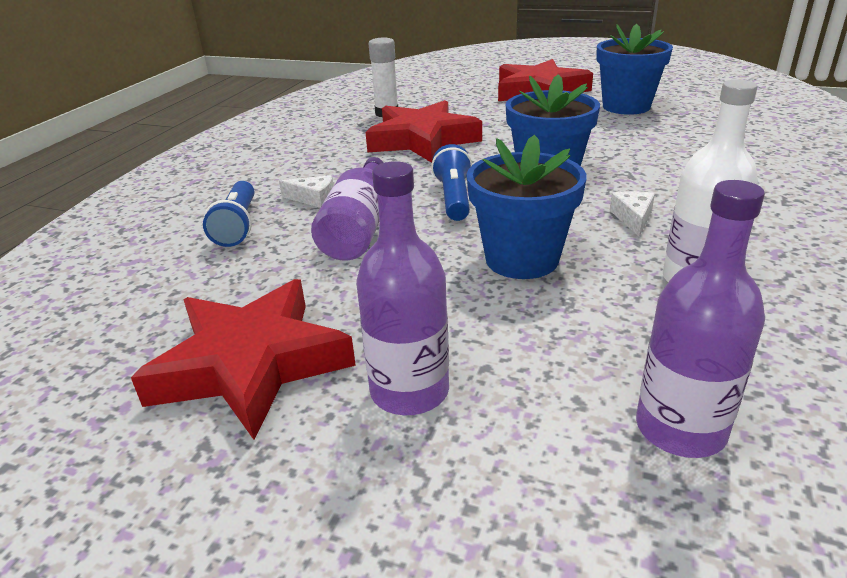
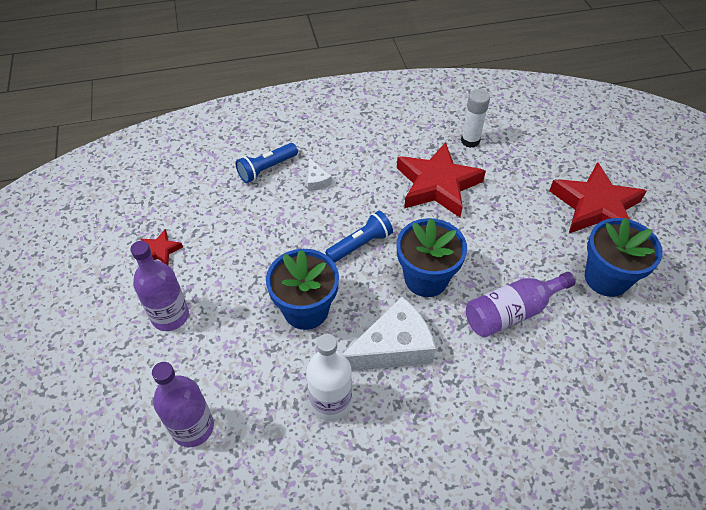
camera: 55 degrees right, 20 degrees up
(251, 364) = (160, 250): red star -> red star, size x0.44
(358, 228) = (296, 220): purple bottle -> purple bottle (511, 312)
(633, 218) = (393, 347): white cheese -> white cheese, size x2.20

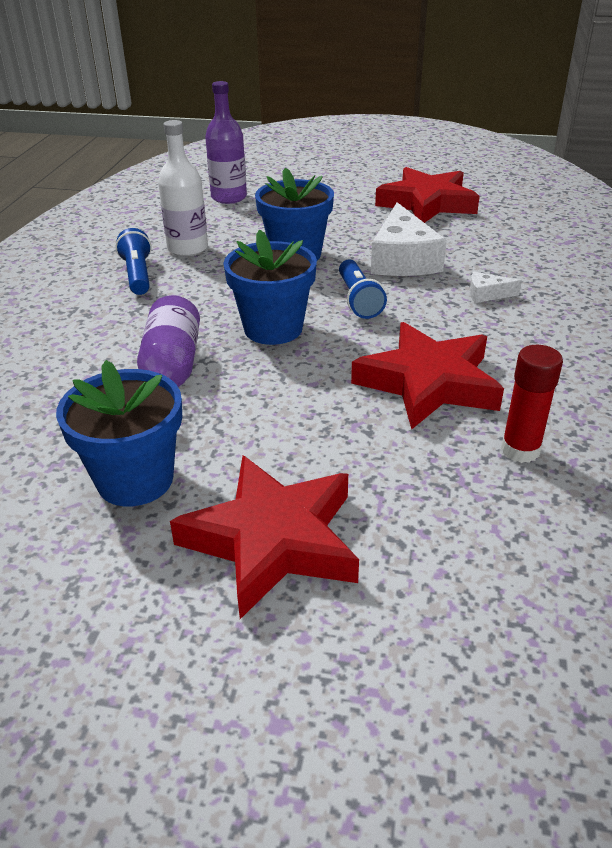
camera: 115 degrees right, 15 degrees down
(160, 250) = (427, 203): red star -> red star, size x2.27
(170, 316) = (344, 200): purple bottle -> none
(266, 169) = (525, 267): blue flashlight -> blue flashlight (138, 275)
(393, 347) = (208, 288): white cheese -> white cheese (403, 259)
(470, 141) = (520, 450): white glue stick -> red glue stick

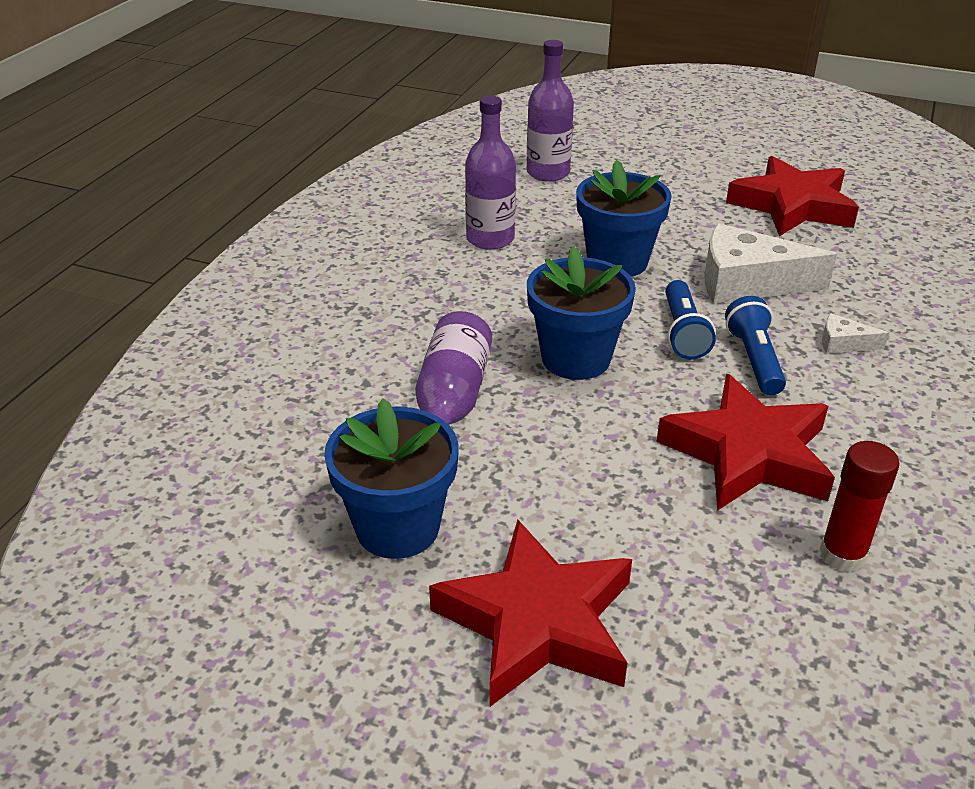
camera: 10 degrees right, 0 degrees up
(138, 275) = (429, 268): blue flashlight -> blue flashlight (754, 360)
(187, 248) = (490, 239): white bottle -> purple bottle
(403, 259) = (747, 282): white cheese -> white cheese turned 90 degrees clockwise

